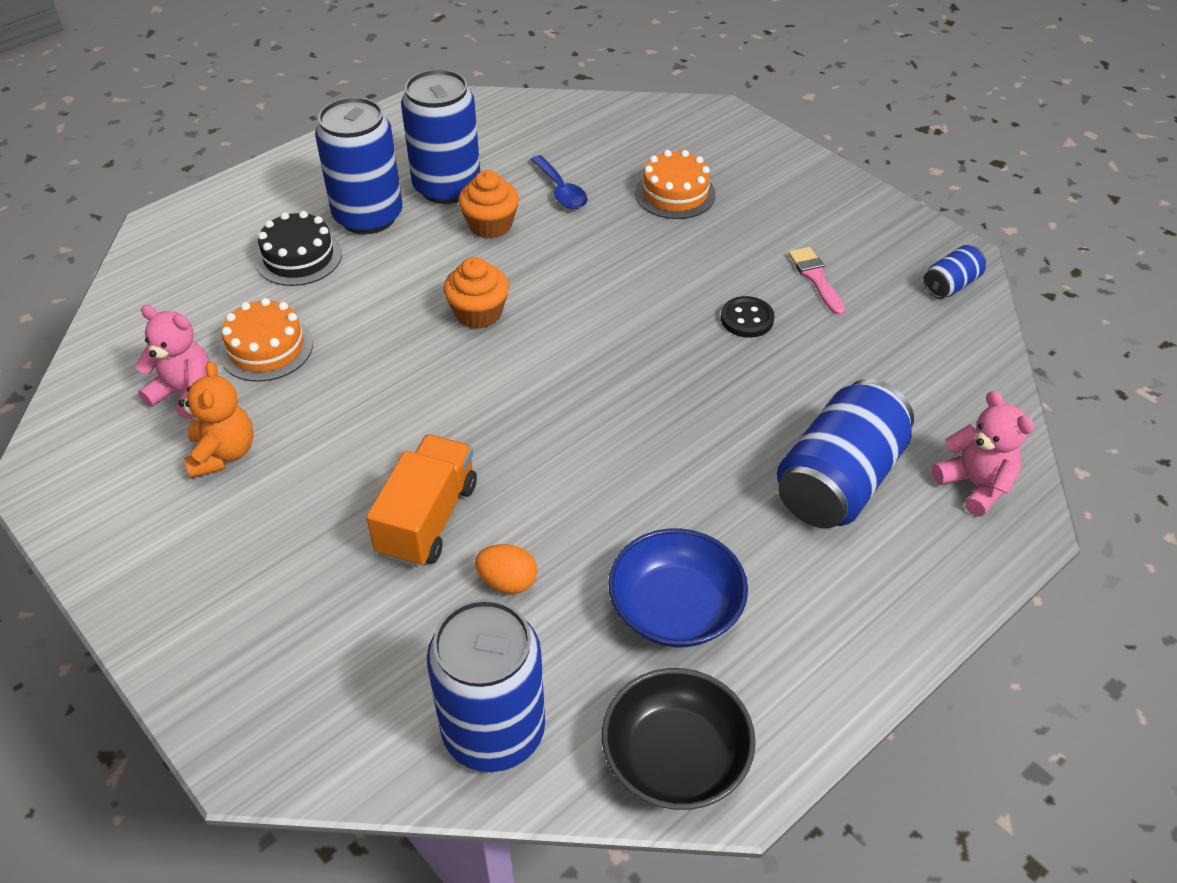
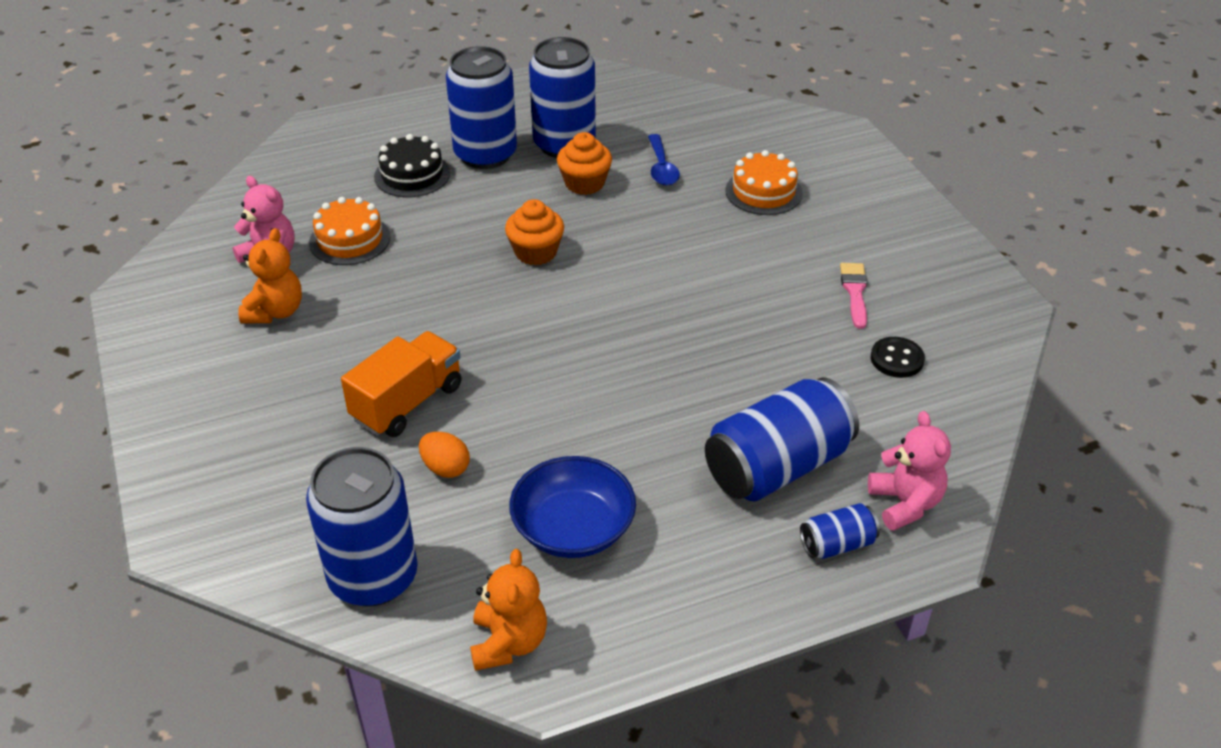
camera: 20 degrees right, 5 degrees down
(675, 757) = (508, 642): black bowl -> orange teddy bear
(747, 319) = (770, 312): black button -> black button (897, 359)
(951, 285) = (984, 327): blue can -> blue can (837, 544)

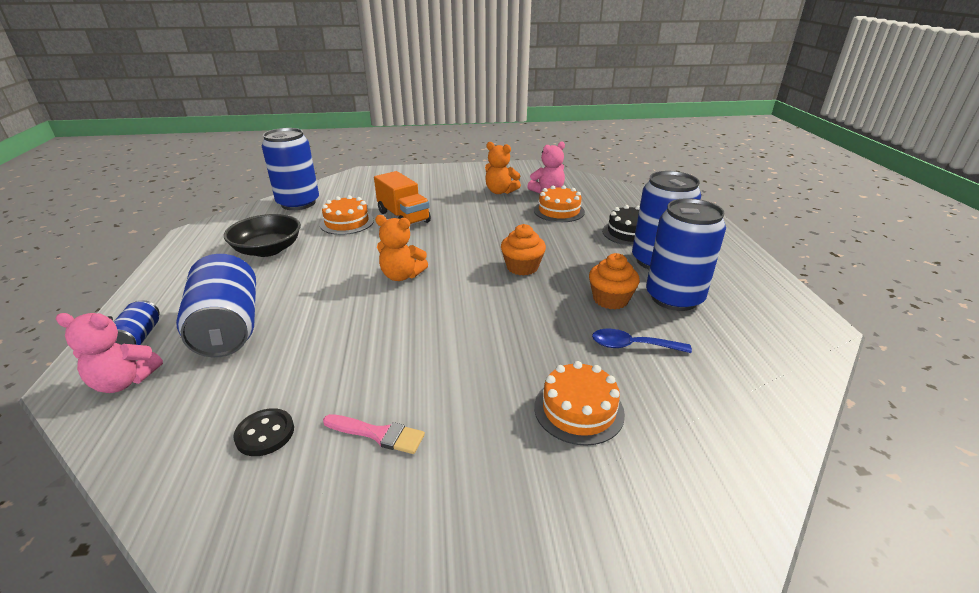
camera: 105 degrees right, 10 degrees down
(445, 468) = (347, 222): orange egg -> orange cake
(508, 642) = (224, 227): orange teddy bear -> orange teddy bear (401, 276)
(573, 528) = (268, 250): blue bowl -> black bowl

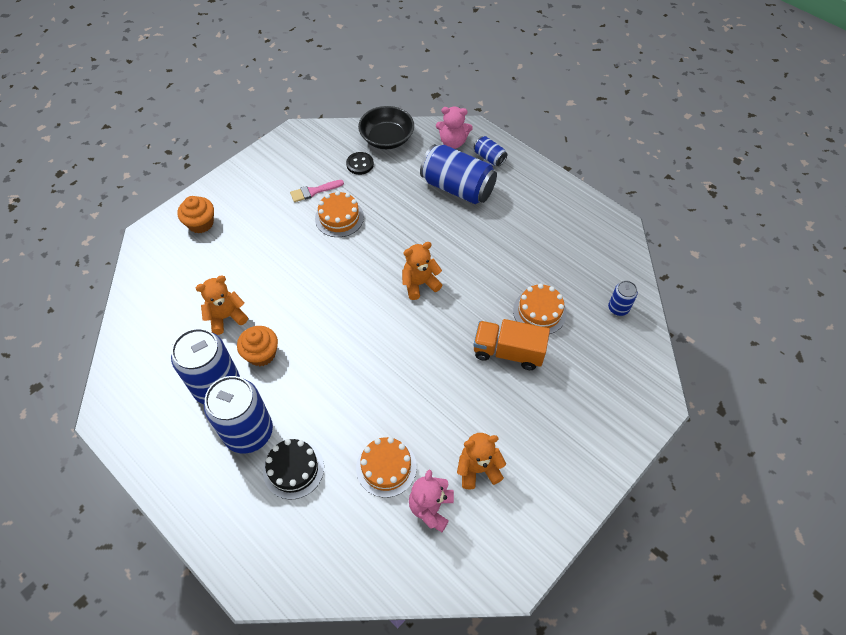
camera: 140 degrees right, 25 degrees up
(124, 381) = (453, 142): pink teddy bear -> pink teddy bear turned 135 degrees counterclockwise
(268, 250) = (540, 246): black bowl -> black bowl (387, 138)
(298, 203) = (618, 308): blue can -> blue can, size x0.48
(522, 267) = (348, 349): orange cupcake -> orange cupcake (201, 223)
(578, 410) = (234, 256): orange cake -> orange cake (339, 218)
(632, 346) = (226, 317): blue spoon -> orange teddy bear

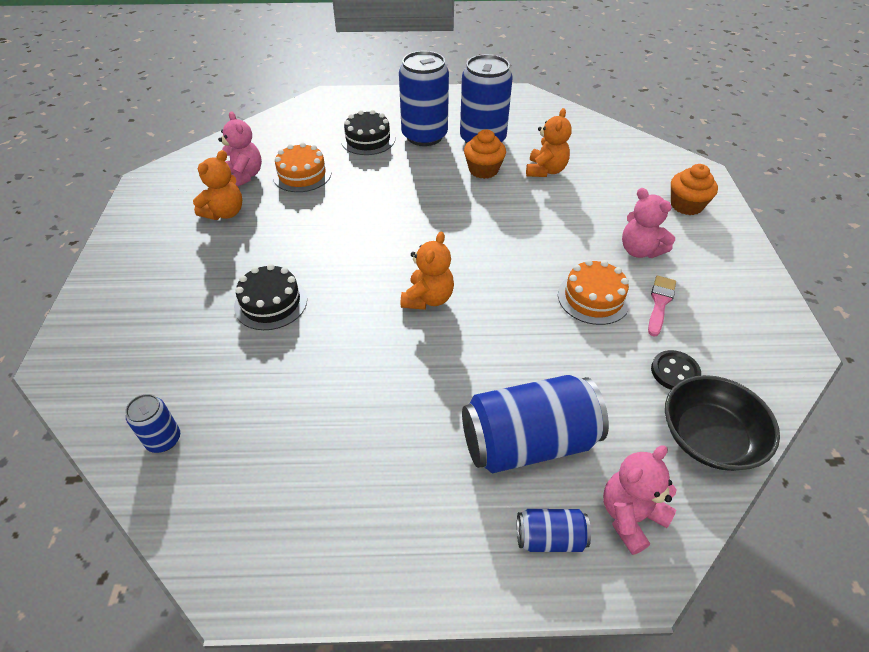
camera: 135 degrees right, 10 degrees down
(274, 221) = (639, 250): none -> pink teddy bear
(508, 352) = (271, 303): orange truck -> black cake
(539, 312) = (267, 363): orange cake -> none

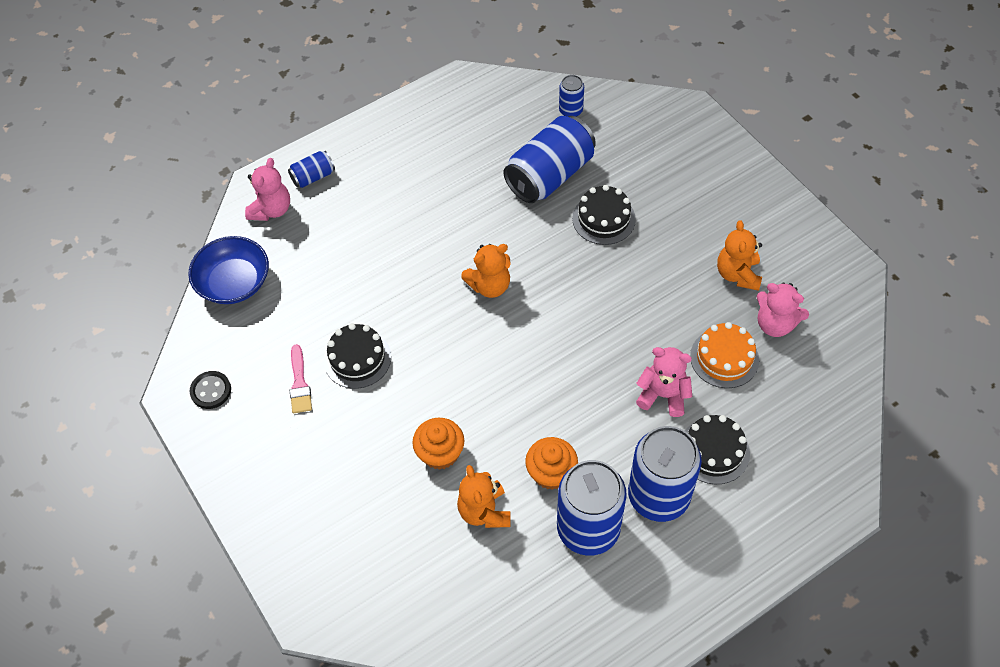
camera: 150 degrees right, 10 degrees up
(428, 299) = (489, 286): orange teddy bear -> orange teddy bear turned 105 degrees counterclockwise
(528, 442) = (351, 220): blue can -> blue can (550, 175)
(593, 298) = (357, 358): orange cake -> black cake
(639, 250) = (337, 438): pink teddy bear -> pink teddy bear (663, 395)
(675, 372) = (270, 321): black button -> black button (211, 391)
(686, 205) = (309, 537): orange cupcake -> orange cupcake (440, 453)
(709, 437) = (234, 282): black bowl -> blue bowl

